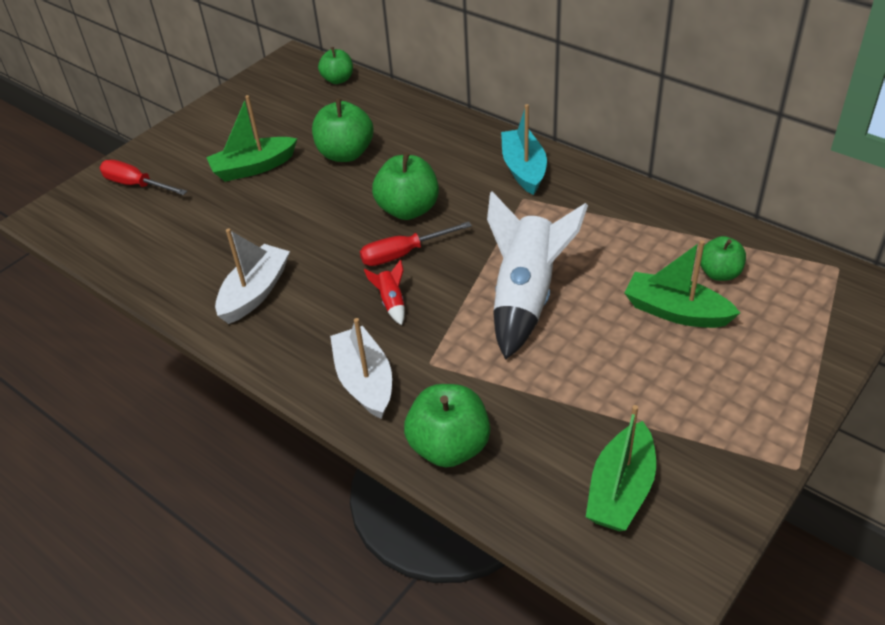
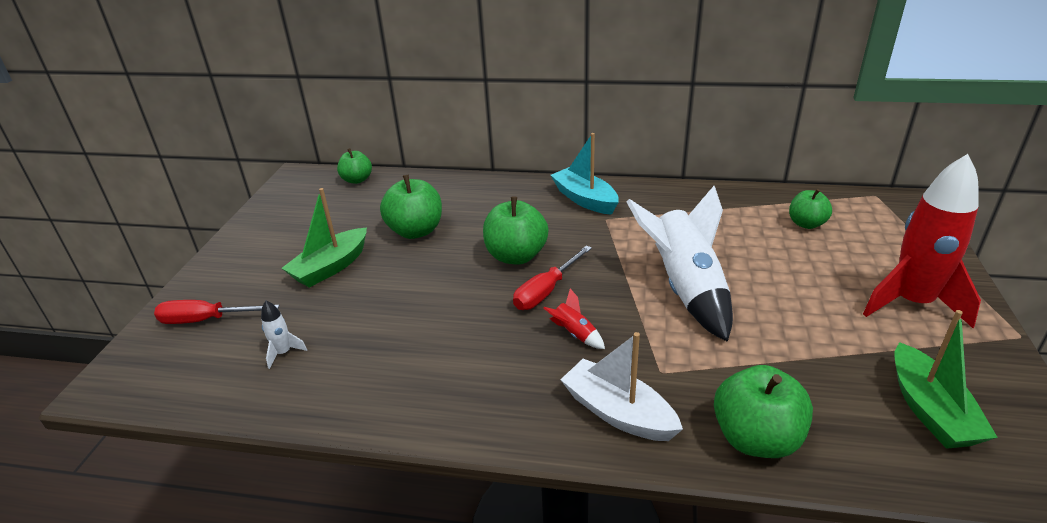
camera: 30 degrees left, 10 degrees down
(169, 234) = (283, 353): none -> white rocket
(255, 292) = (429, 374): white boat -> none
(675, 311) = (808, 259): green boat -> none
(727, 394) = (912, 303): none -> red rocket

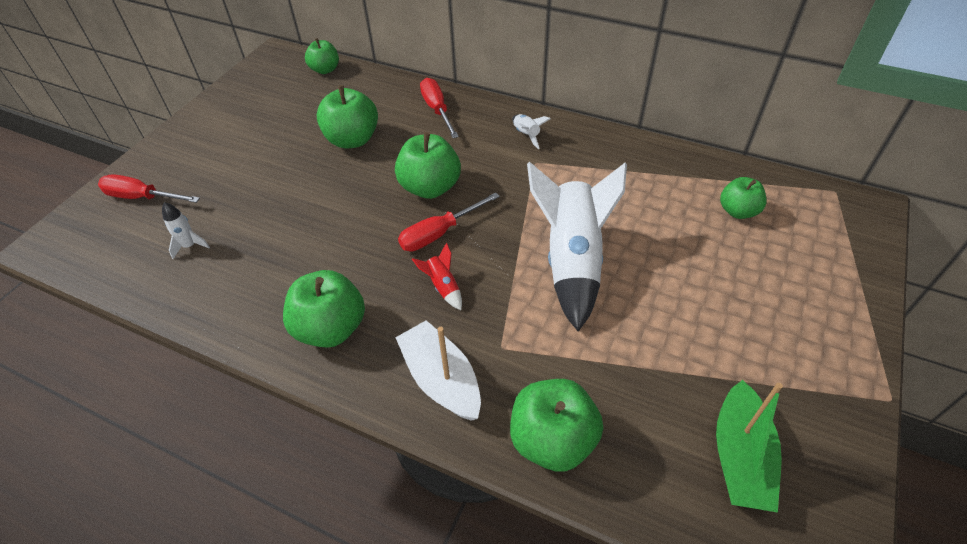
camera: 15 degrees right, 15 degrees up
(330, 267) = (263, 164): green boat -> none
(479, 394) = (331, 328): none -> green apple
(488, 194) = (437, 110): none -> red screwdriver
(585, 199) = (526, 135): turquoise boat -> white rocket
(912, 303) = (795, 332): red rocket -> none

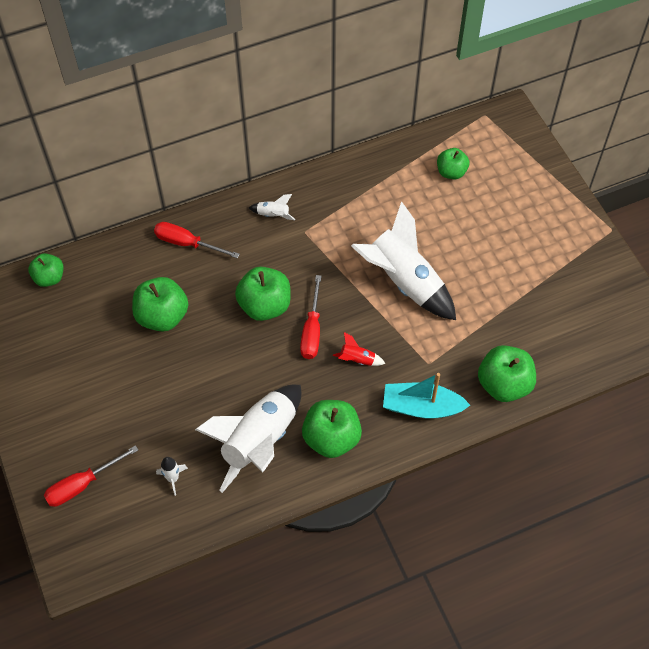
camera: 50 degrees left, 10 degrees up
(279, 277) = (259, 441): none -> white rocket
(441, 379) = (421, 407): white boat -> turquoise boat
(740, 457) = (582, 316): green boat -> none

